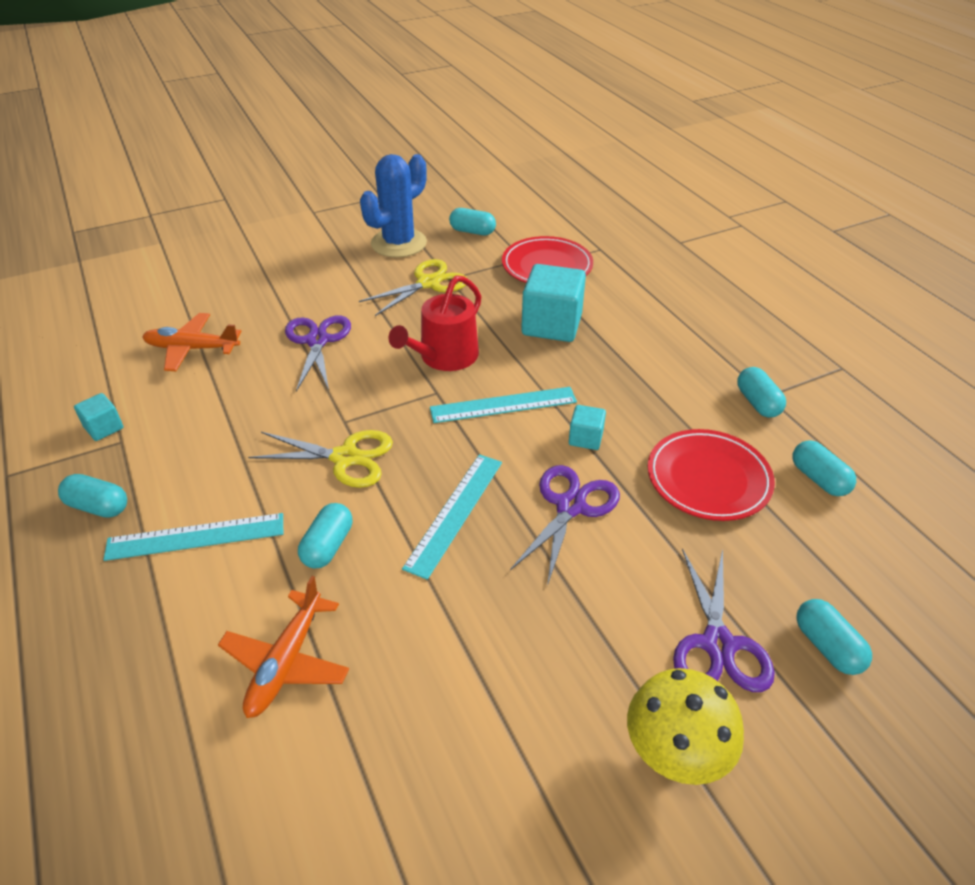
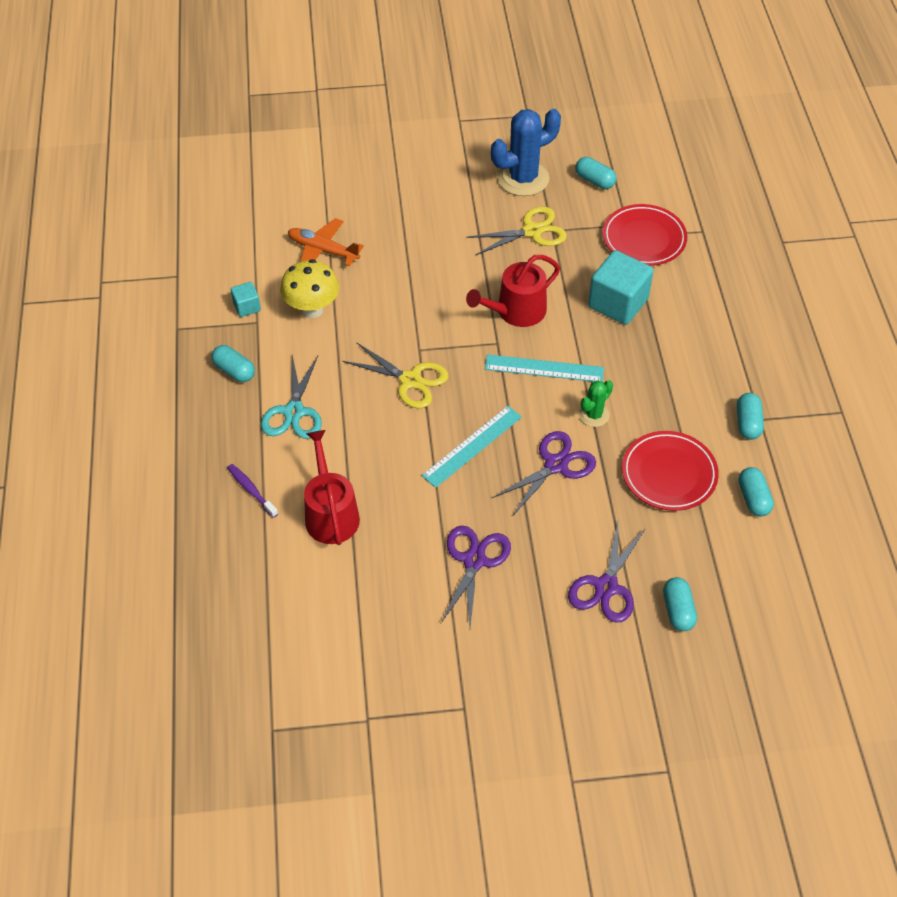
camera: 20 degrees right, 10 degrees up
(152, 664) = (251, 490): none -> purple toothbrush
(196, 536) = (294, 412): turquoise ruler -> turquoise scissors
(286, 662) = (330, 513): orange plane -> red watering can
(317, 341) = (421, 268): purple scissors -> purple scissors (474, 560)
(328, 546) = (378, 445): turquoise capsule -> none
(585, 438) = (594, 415): turquoise cube -> green cactus
(674, 754) = (542, 638): yellow mushroom -> yellow mushroom (312, 309)

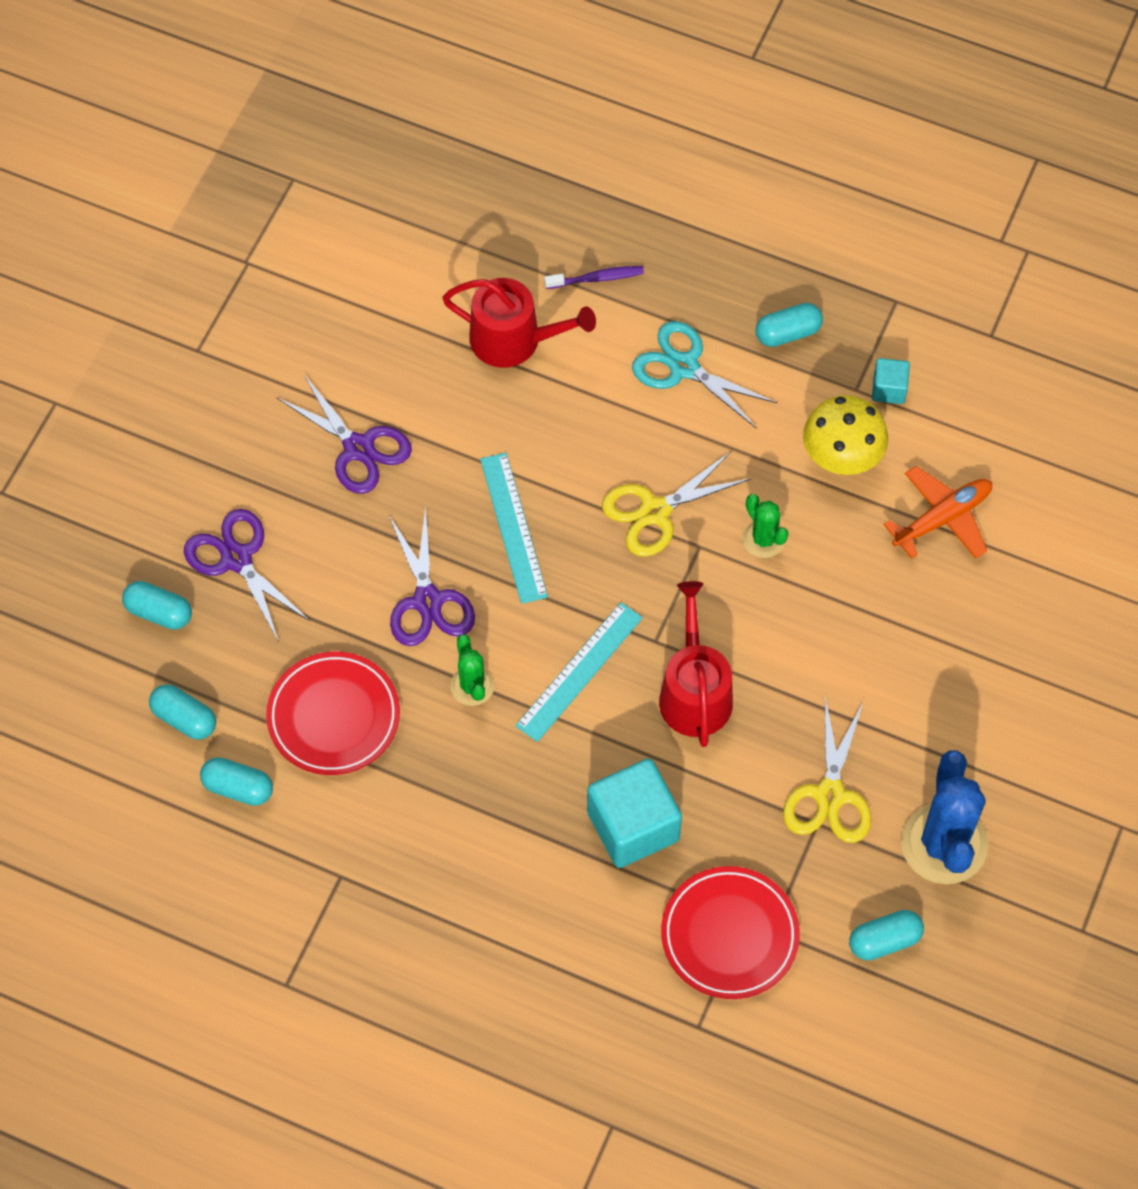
camera: 120 degrees right, 10 degrees up
(393, 322) = (763, 539): none -> green cactus
(747, 423) = (344, 857): turquoise capsule -> turquoise capsule (184, 718)

